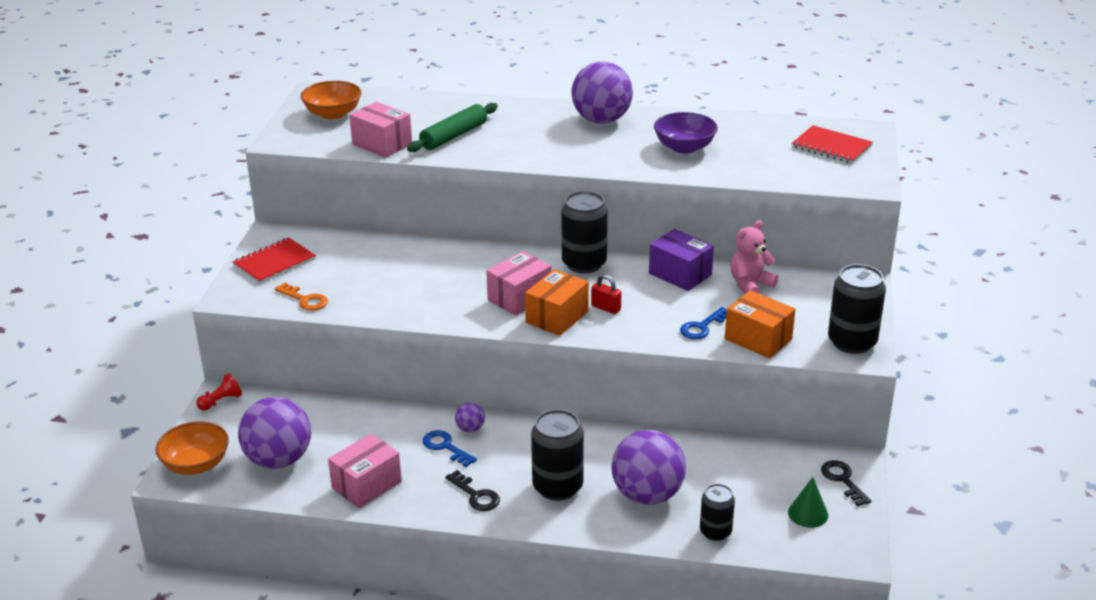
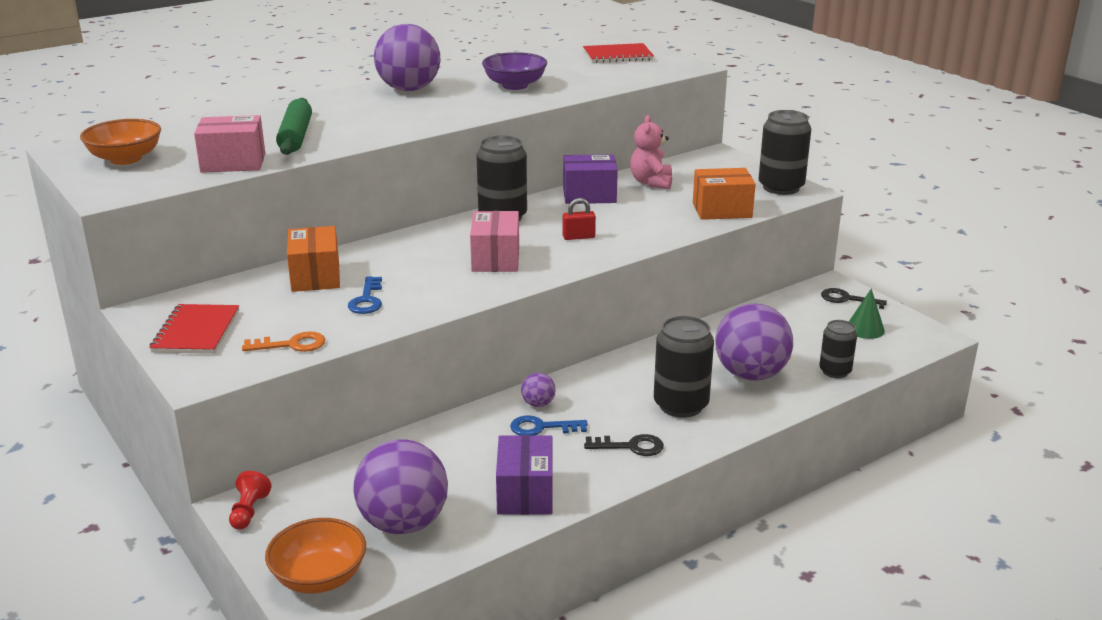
camera: 45 degrees left, 5 degrees down
(366, 485) = (525, 493): pink box -> purple box
(557, 317) = (552, 258): orange box -> orange box (315, 276)
(702, 327) = (671, 219): blue key -> blue key (367, 300)

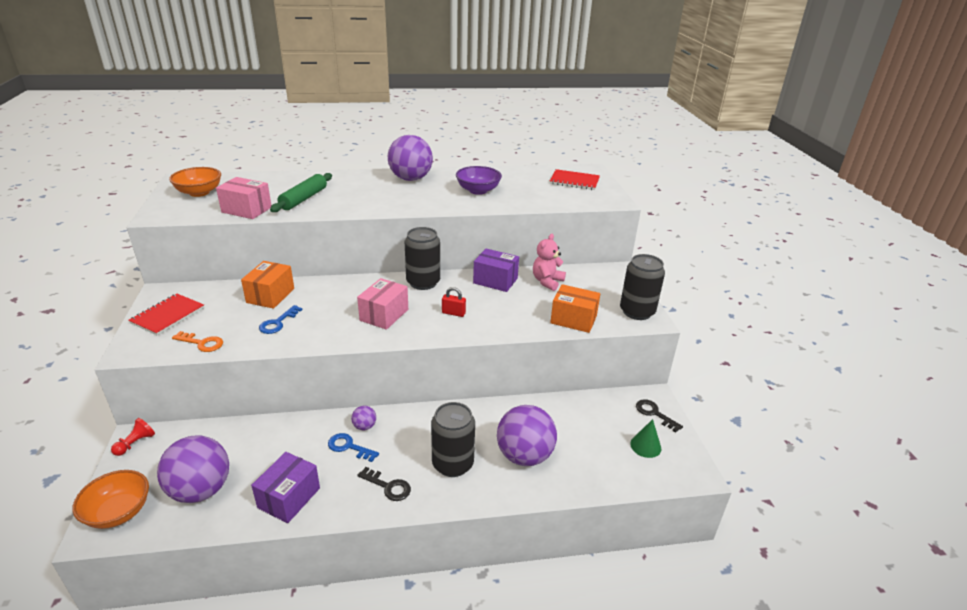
camera: 25 degrees right, 5 degrees up
(835, 371) = (589, 477): black can -> none

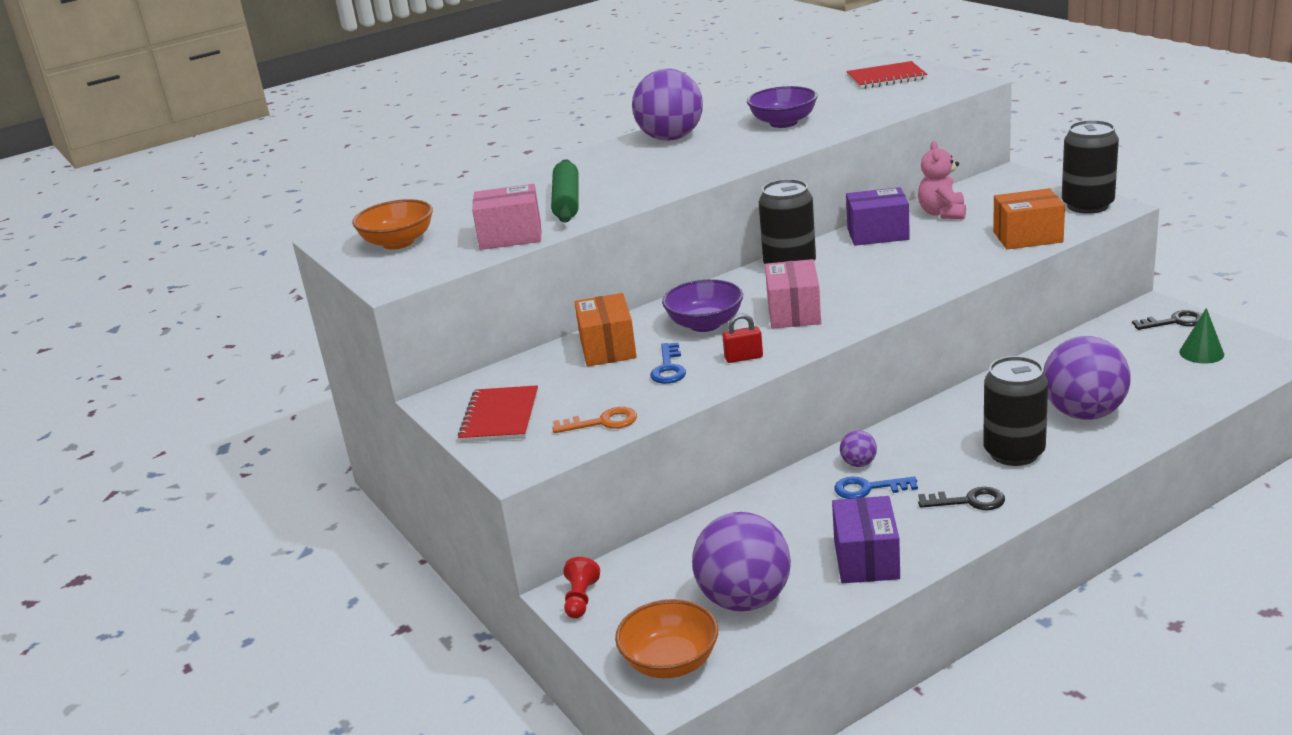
camera: 20 degrees left, 5 degrees down
(333, 302) = (705, 324): none -> purple bowl
(453, 313) = (877, 281): red padlock -> red padlock (743, 358)
(654, 413) = (1174, 322): black key -> black key turned 150 degrees clockwise

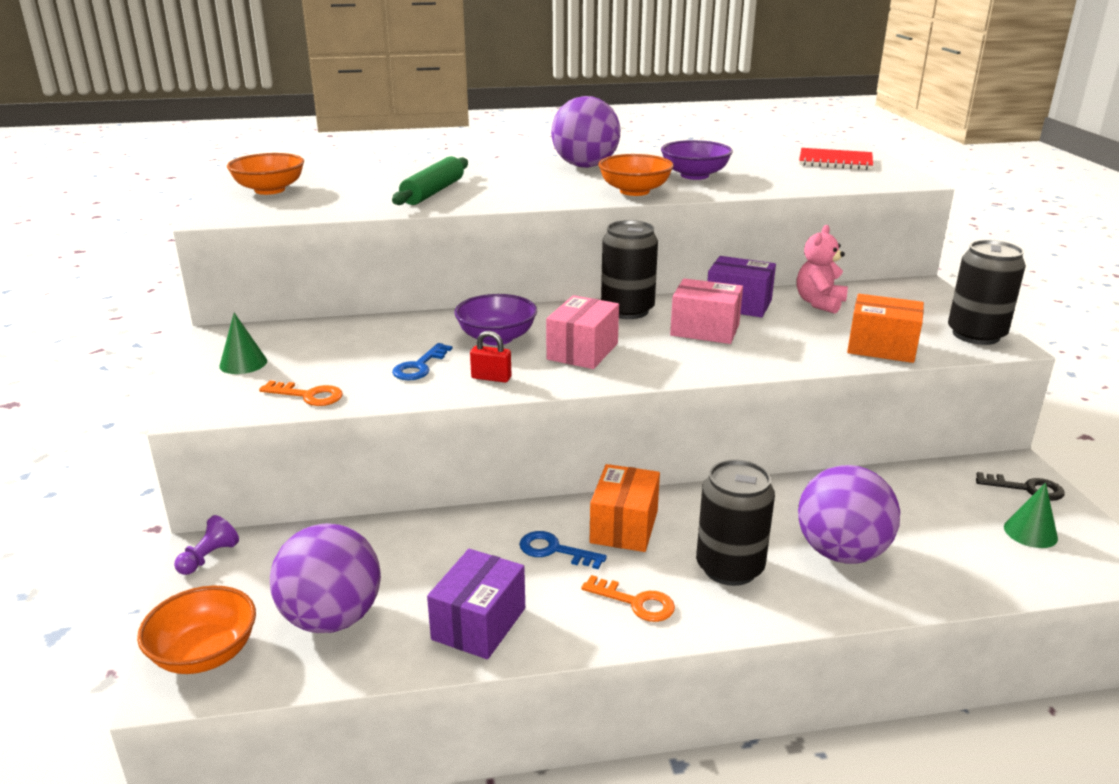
camera: 20 degrees right, 0 degrees up
(500, 416) = (243, 363): red notebook -> green cone
(510, 236) = (351, 206): pink box -> pink box (705, 330)
(580, 599) = (209, 557): red pawn -> purple pawn
(607, 348) = (395, 334): orange box -> orange box (624, 527)
(752, 152) = (634, 191): none -> orange bowl
(858, 463) = (571, 522): purple ball -> none
(969, 501) = (636, 602): black key -> orange key

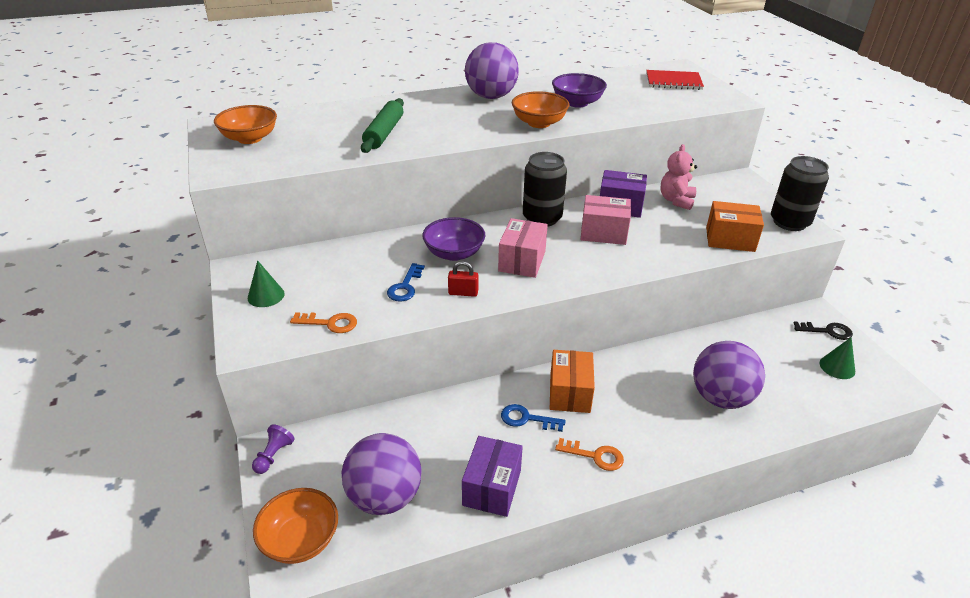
camera: 10 degrees left, 10 degrees up
(729, 568) = (650, 419): black can -> none

